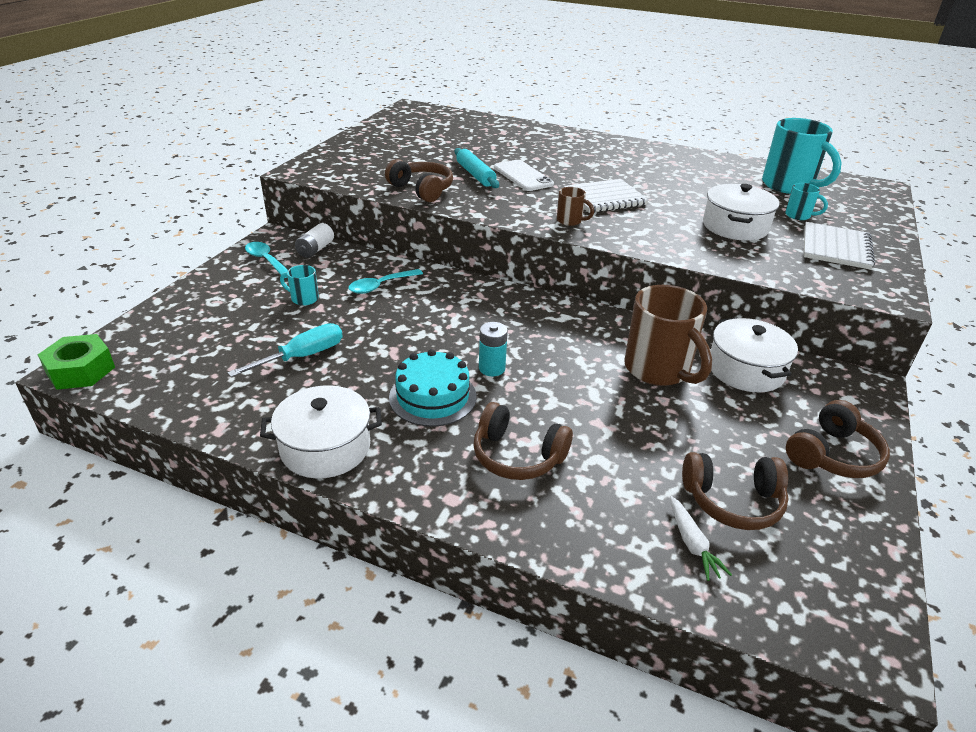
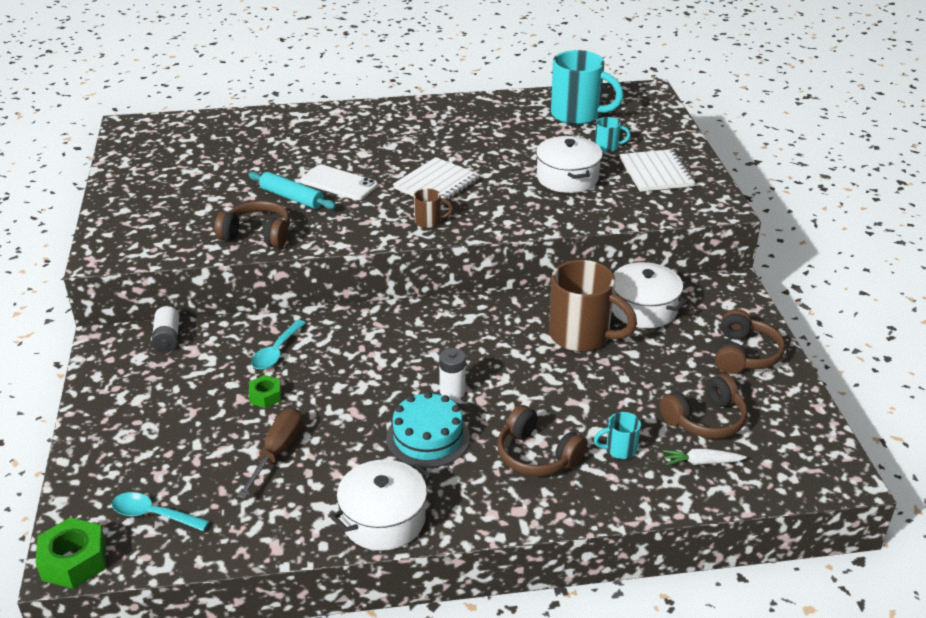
camera: 30 degrees left, 0 degrees up
(266, 260) = (128, 370): turquoise spoon -> turquoise spoon (153, 515)
(302, 357) = (277, 452): turquoise screwdriver -> brown screwdriver
(304, 299) = (215, 396): turquoise mug -> turquoise mug (619, 449)
(339, 313) = (265, 396): none -> green nut
(492, 368) = (452, 391): turquoise battery -> white battery
(517, 456) = (536, 455): brown headphones -> brown headphones turned 45 degrees clockwise
(692, 544) = (701, 462): white carrot -> white carrot turned 135 degrees clockwise

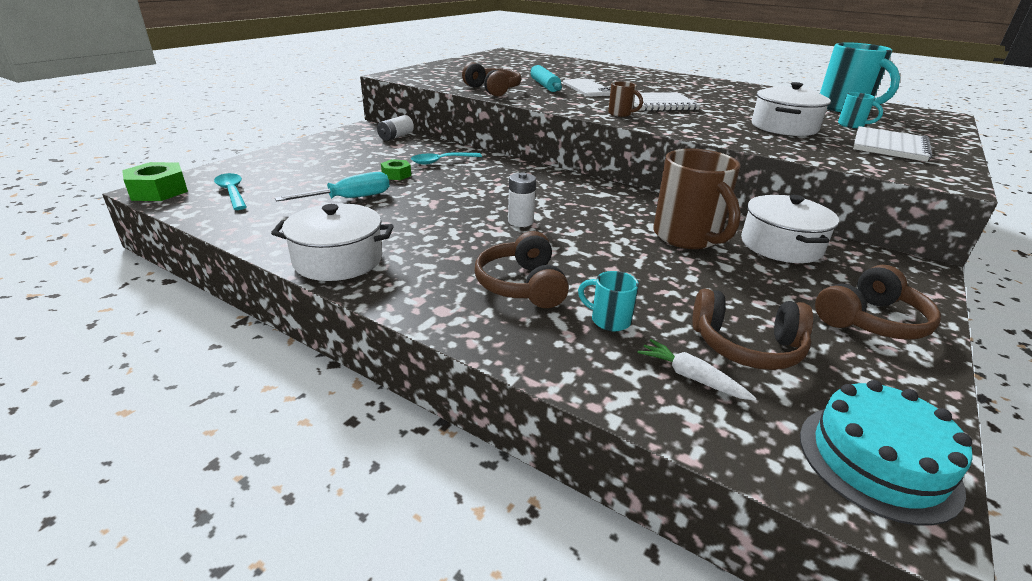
camera: 40 degrees right, 5 degrees down
(277, 452) = (349, 199): brown screwdriver -> turquoise screwdriver
(428, 437) = (456, 235): turquoise cake -> turquoise cake (877, 460)

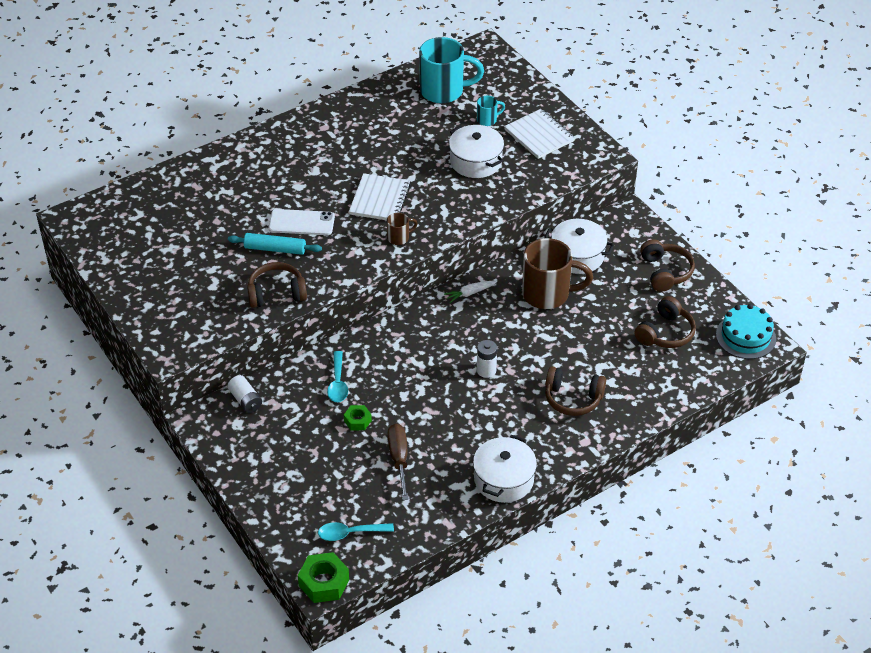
camera: 65 degrees left, 15 degrees up
(349, 199) = (399, 459): turquoise screwdriver -> brown screwdriver
(609, 320) = (623, 375): turquoise mug -> none
(691, 377) = (679, 366): white carrot -> white carrot (470, 293)

